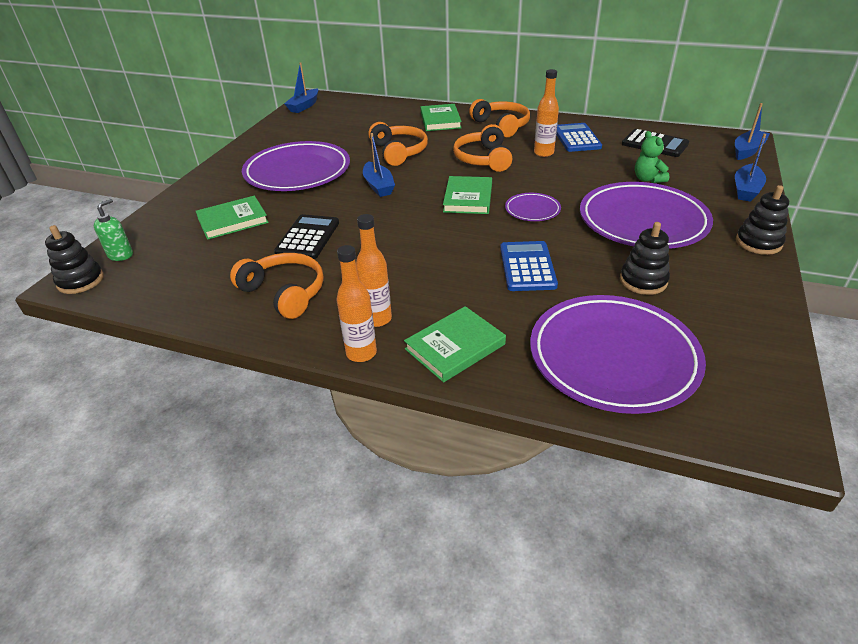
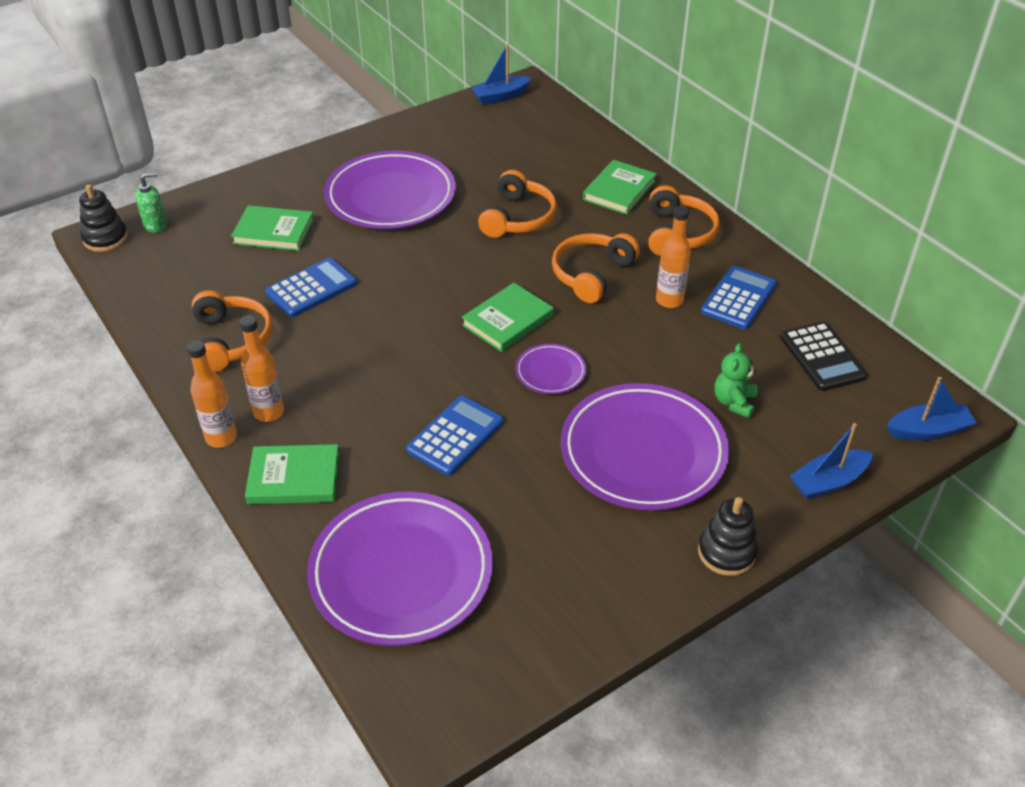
camera: 35 degrees right, 5 degrees up
(307, 238) = (311, 288): black calculator -> blue calculator
(378, 186) = (443, 256): blue boat -> none
(643, 281) = (539, 518): black stacking toy -> none

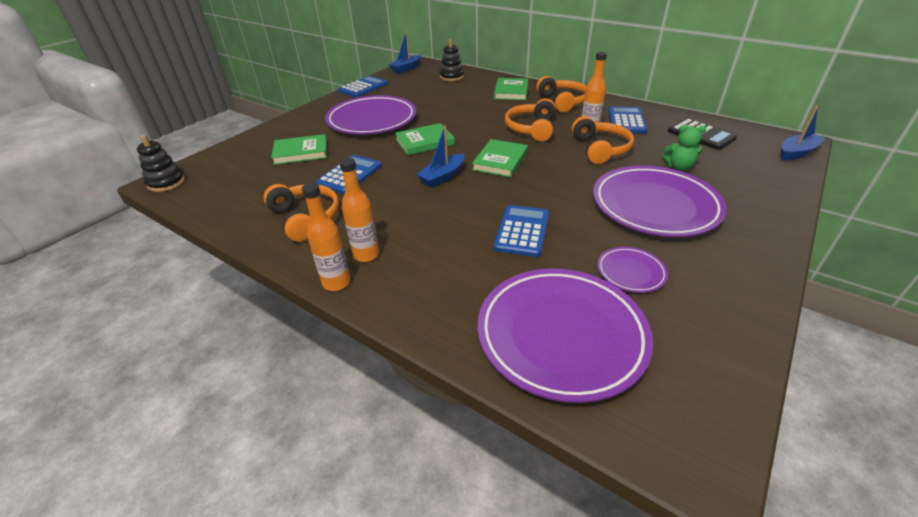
camera: 20 degrees left, 5 degrees down
(156, 225) = (206, 167): green soap dispenser -> none
(294, 478) = (418, 293): green book -> green book (425, 142)
(415, 124) = (363, 87): none -> blue calculator
(518, 218) = (462, 113): orange headphones -> orange headphones (600, 149)
(550, 372) = (553, 179): purple plate -> purple plate (630, 272)
(726, 552) = (769, 246): black stacking toy -> black stacking toy (451, 77)
(734, 402) = (679, 167): green teddy bear -> green teddy bear turned 75 degrees counterclockwise
(828, 482) = (778, 191): blue boat -> blue boat (442, 177)

